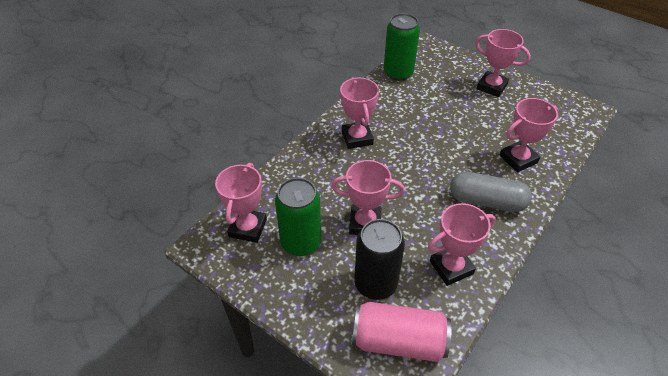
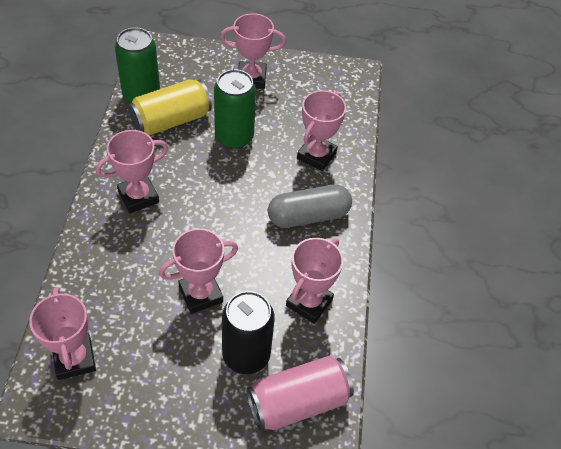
camera: 35 degrees left, 5 degrees up
(301, 242) = (144, 347): green can -> green can (234, 137)
(357, 138) = (138, 197): pink trophy -> pink trophy turned 75 degrees counterclockwise
(411, 96) = (171, 120): none -> yellow can

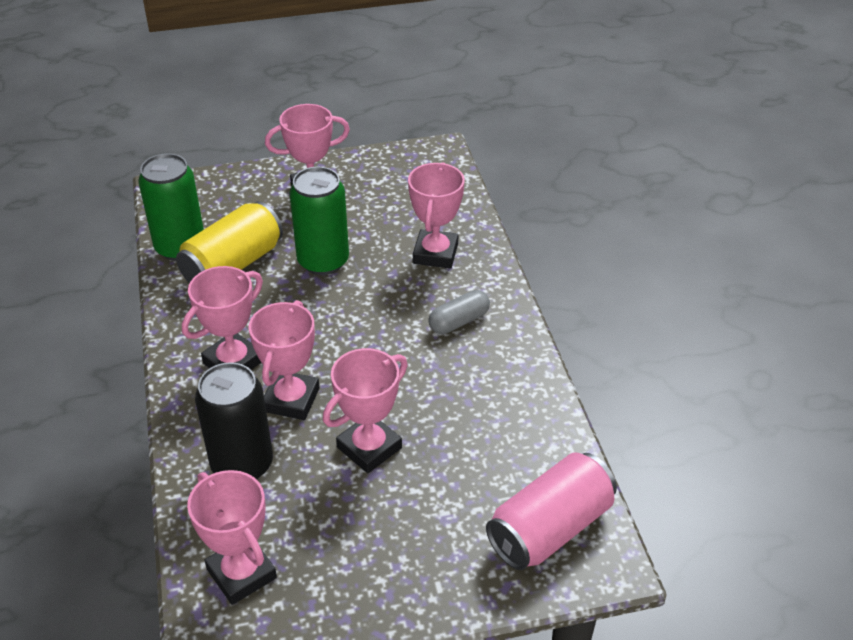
camera: 15 degrees left, 10 degrees down
(246, 355) = (460, 497): black can -> black can (242, 464)
(308, 216) = (459, 321): grey capsule -> grey capsule, size x0.62
(309, 302) = (508, 415): pink trophy -> pink trophy (291, 400)

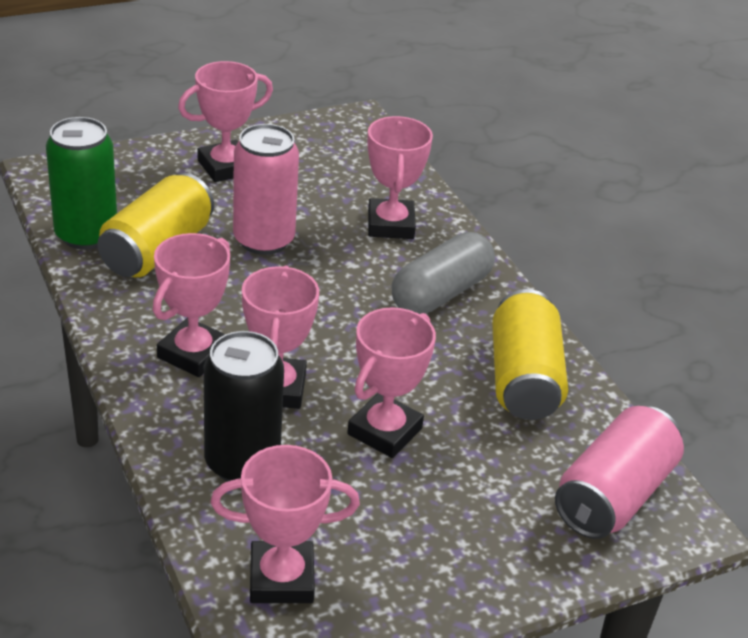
camera: 15 degrees left, 5 degrees down
(241, 573) = (281, 578): pink trophy -> pink trophy turned 45 degrees counterclockwise
(323, 261) = (264, 240): green can -> pink can
(459, 321) = (441, 293): grey capsule -> grey capsule, size x1.62
(505, 409) = (523, 379): none -> yellow can

